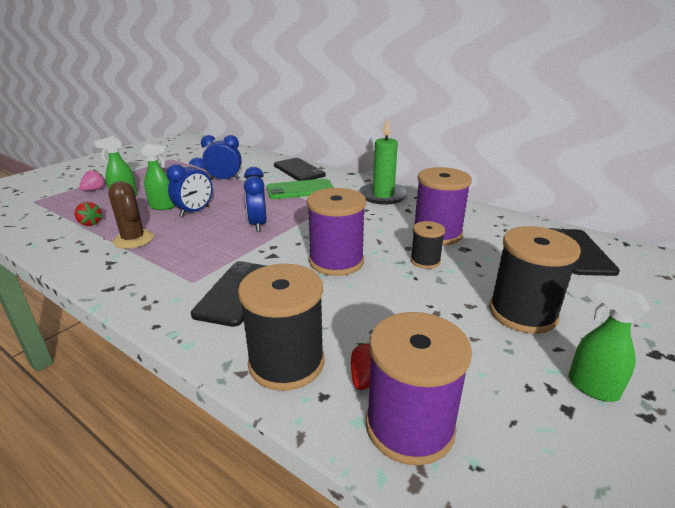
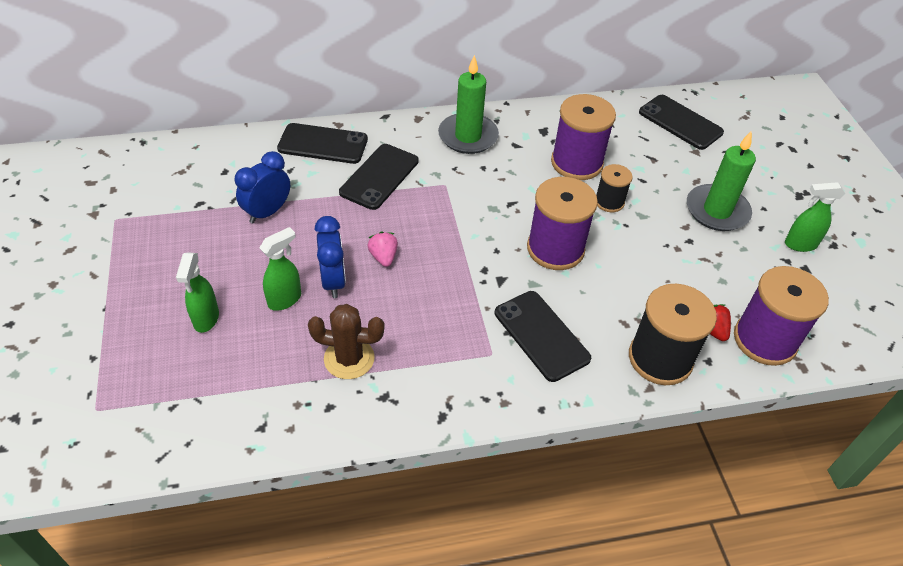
camera: 50 degrees left, 20 degrees up
(90, 223) = (255, 378): red strawberry -> none
(94, 190) = (138, 337): pink strawberry -> pink strawberry (383, 257)
(258, 224) = (426, 253): blue clock -> none
(300, 190) = (379, 177): green phone -> black phone
(522, 313) = (717, 211): black spool -> green candle

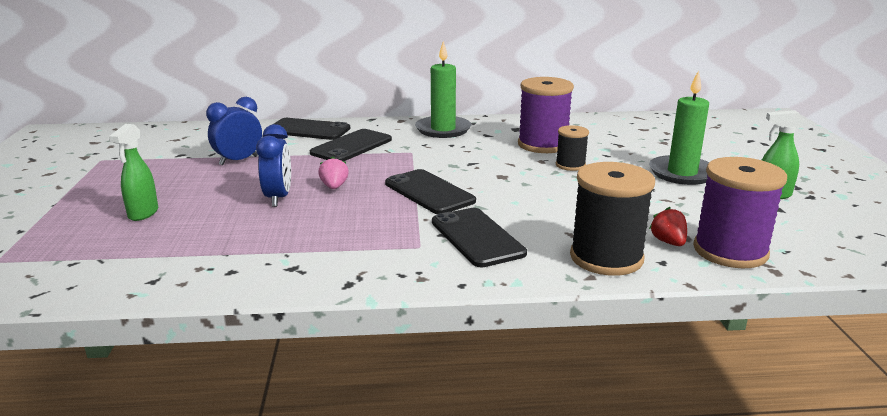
camera: 10 degrees right, 25 degrees down
(285, 299) = (226, 206): green spray bottle -> none
(349, 358) = (268, 242): brown cactus -> none
(555, 249) = (508, 188): purple spool -> none
(680, 122) = (650, 128): black phone -> black phone (429, 192)

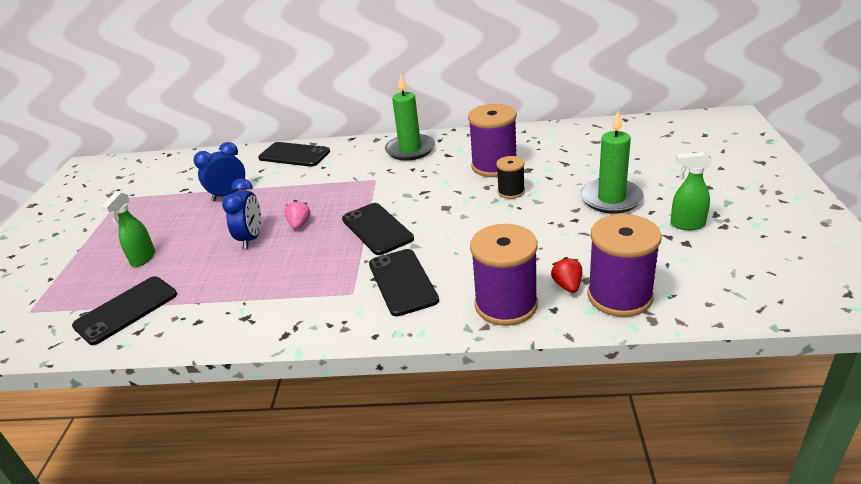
camera: 10 degrees right, 10 degrees up
(351, 146) = (325, 174): black phone -> black phone (126, 310)
(606, 258) = (506, 305): black spool -> purple spool

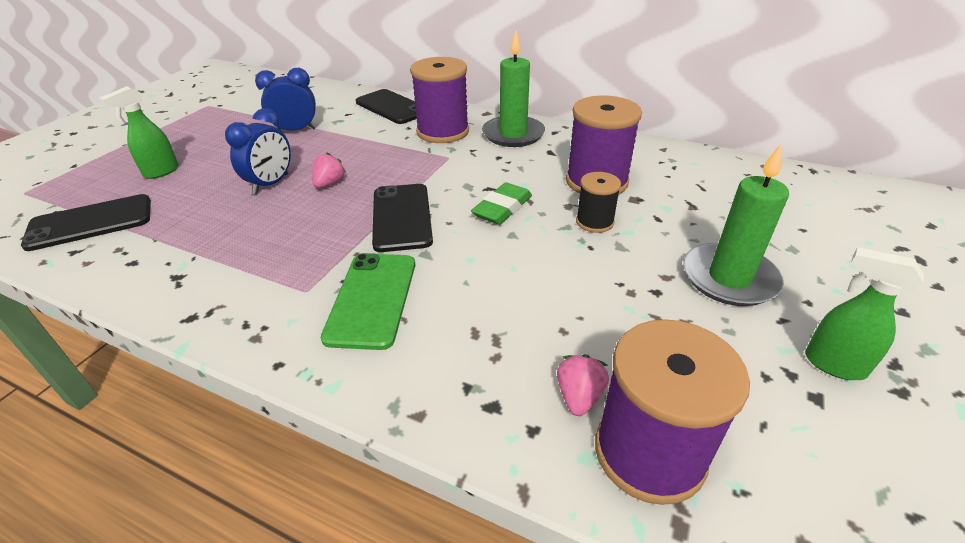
camera: 20 degrees right, 5 degrees up
(402, 282) = (372, 299): black phone -> green phone
(443, 202) = (502, 208): none -> green eraser
(506, 305) = (471, 391): purple spool -> purple spool (443, 132)
(567, 286) = (579, 396): red strawberry -> pink strawberry

